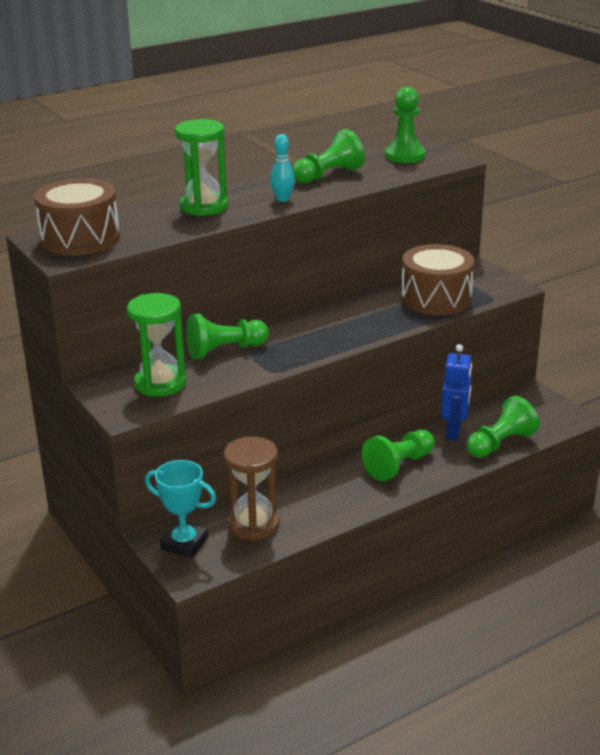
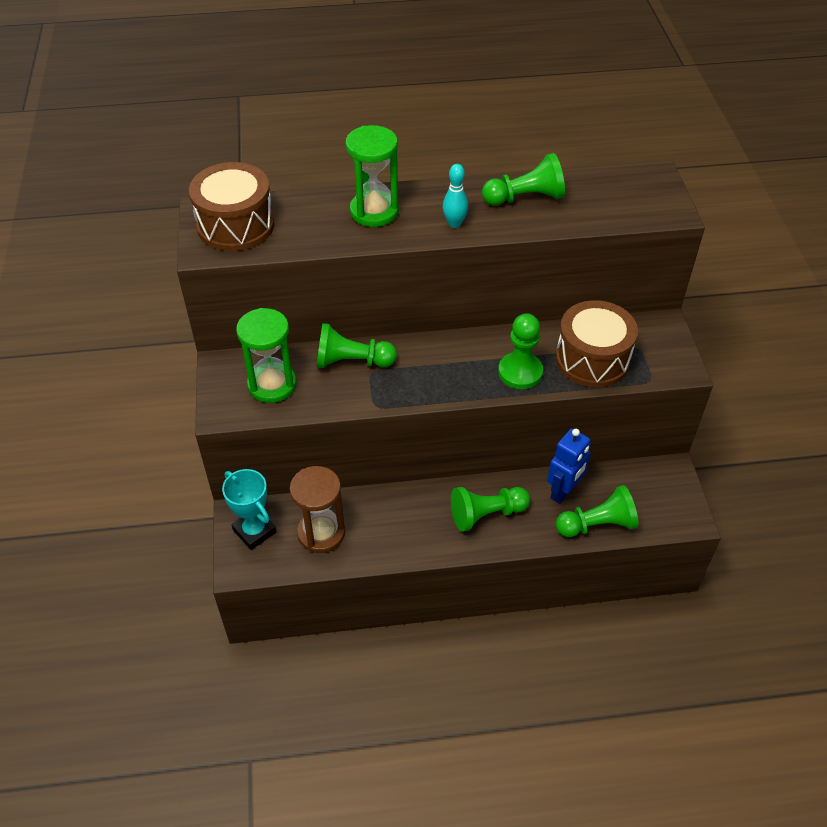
camera: 25 degrees right, 20 degrees up
(404, 156) = (626, 188): green pawn -> green pawn (520, 372)

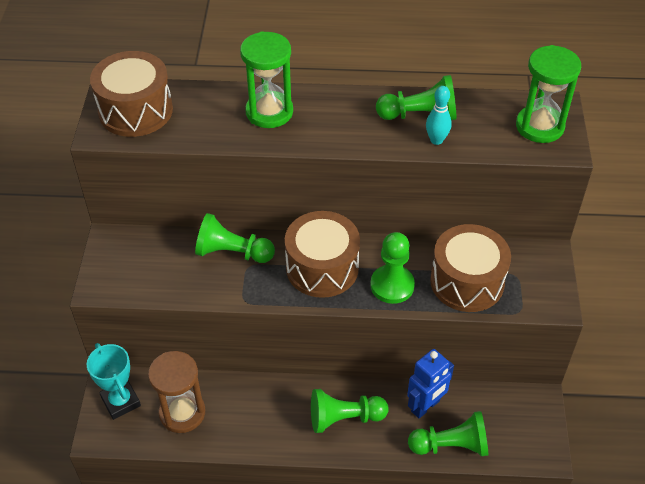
camera: 10 degrees right, 0 degrees up
(272, 385) = (152, 266): green hourglass -> green hourglass (539, 126)
(446, 364) = (322, 268): none -> brown drum
(454, 223) = (343, 134): turquoise bowling pin -> turquoise bowling pin (436, 140)

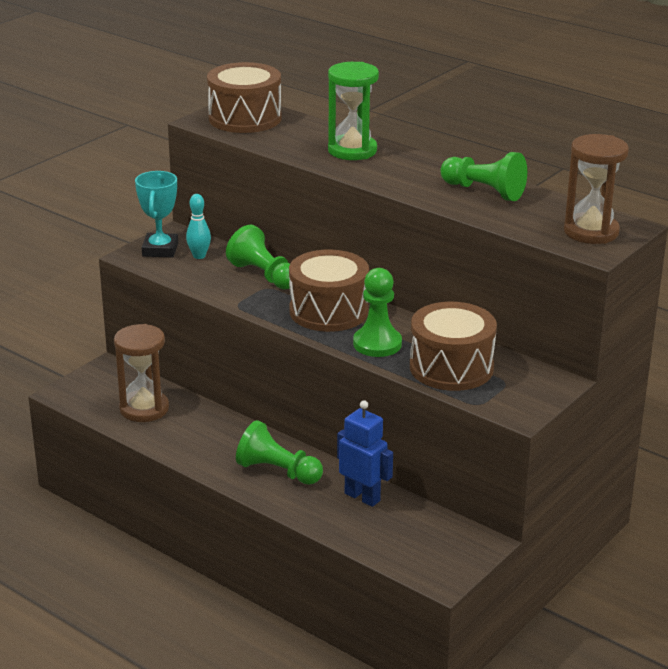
camera: 35 degrees right, 20 degrees down
(121, 401) = (104, 381): turquoise trophy -> turquoise trophy (160, 250)
(425, 406) = (362, 497): blue robot -> blue robot turned 135 degrees counterclockwise
(436, 140) = (477, 209): turquoise bowling pin -> turquoise bowling pin (199, 256)
(451, 445) = (355, 531): green pawn -> none
(539, 126) = (591, 232): green hourglass -> brown hourglass

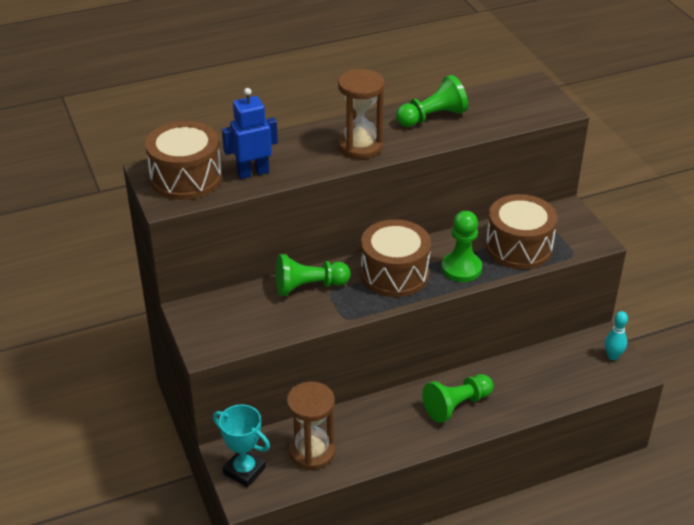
camera: 60 degrees left, 10 degrees up
(160, 250) = (210, 329): turquoise trophy -> turquoise trophy (244, 470)
(199, 256) = (243, 310): turquoise bowling pin -> turquoise bowling pin (613, 356)
(352, 150) = (306, 148): green hourglass -> none
(362, 497) = (517, 373): blue robot -> blue robot (253, 172)
(591, 232) = (530, 100): brown hourglass -> brown hourglass (360, 146)

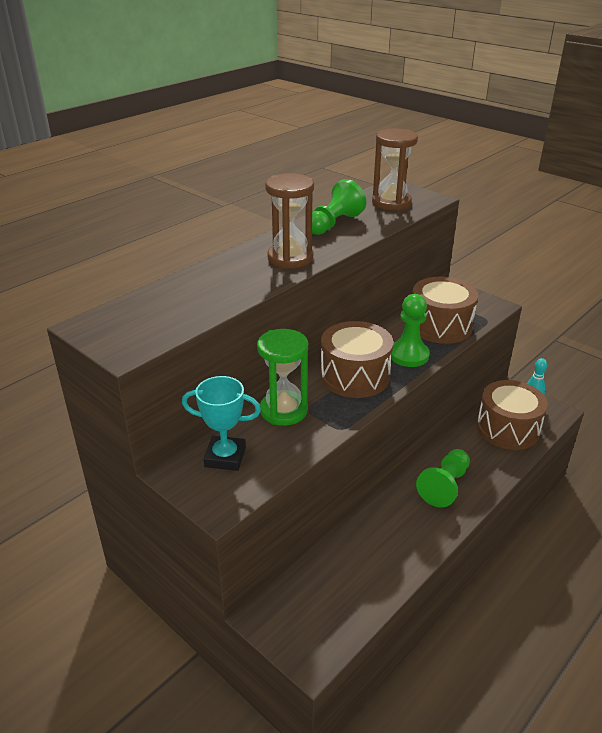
camera: 25 degrees left, 5 degrees down
(186, 178) = (131, 323): brown drum -> brown drum (507, 429)
(244, 470) = (292, 629): turquoise trophy -> turquoise trophy (225, 457)
(253, 172) = (201, 302): blue robot -> none
(309, 286) = (283, 410): green pawn -> green hourglass
(312, 452) = (347, 581): brown hourglass -> brown hourglass (391, 202)

